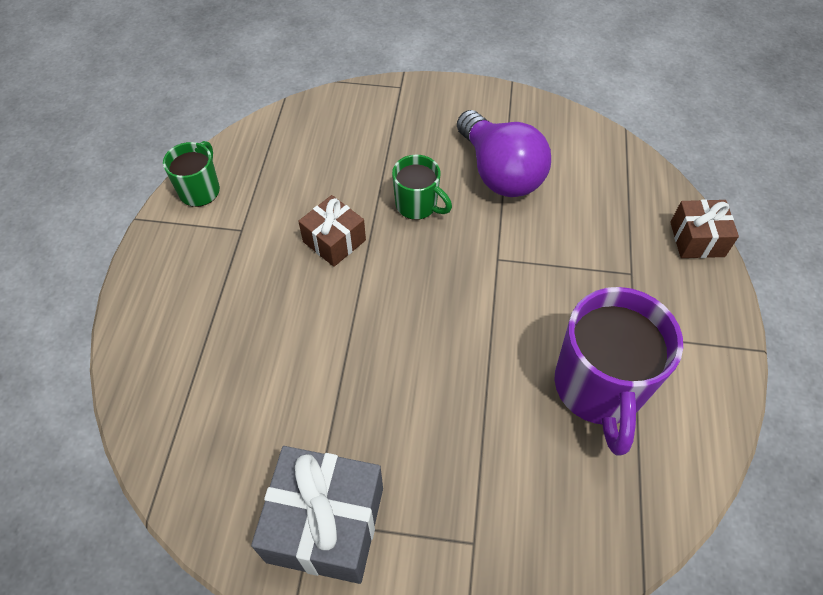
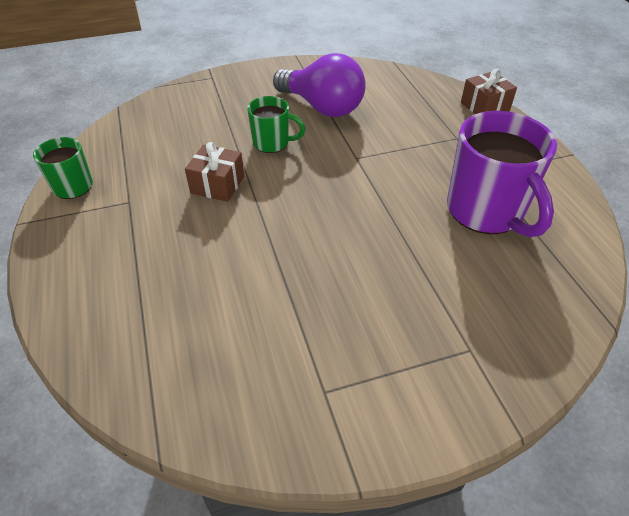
camera: 25 degrees left, 10 degrees down
(325, 524) = (338, 389): grey gift -> none

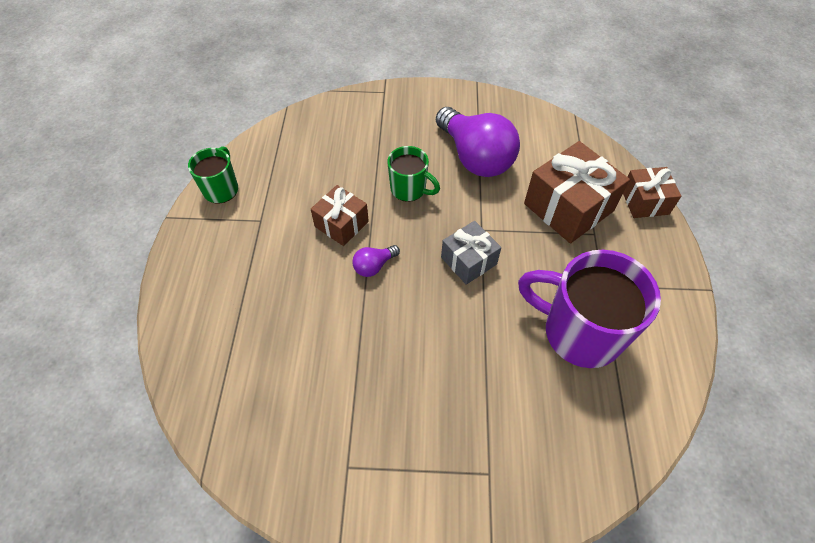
camera: 20 degrees right, 10 degrees up
(267, 210) = (374, 266): none -> purple light bulb
(357, 183) = (468, 261): none -> grey gift
(424, 124) = (568, 207): none -> brown gift
(486, 212) = (579, 332): purple mug -> purple mug turned 120 degrees clockwise

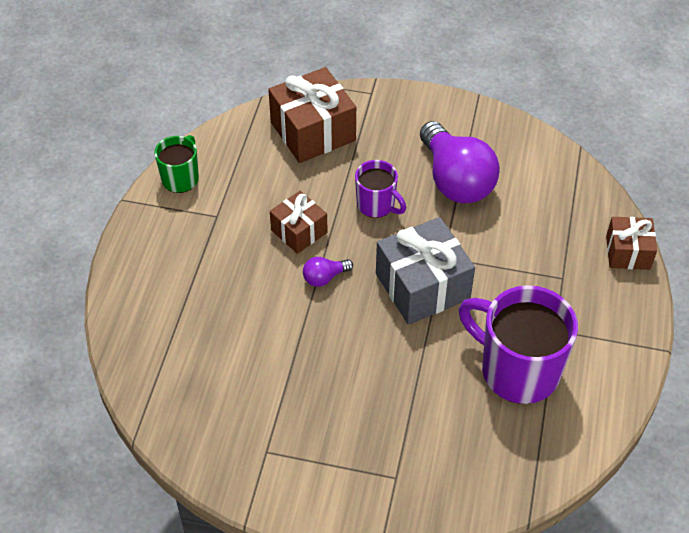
camera: 10 degrees right, 5 degrees down
(409, 189) = (376, 205): green mug -> purple mug
(468, 261) = (422, 286): grey gift -> grey gift, size x1.68
(568, 207) = (542, 247): brown gift -> brown gift (313, 131)

